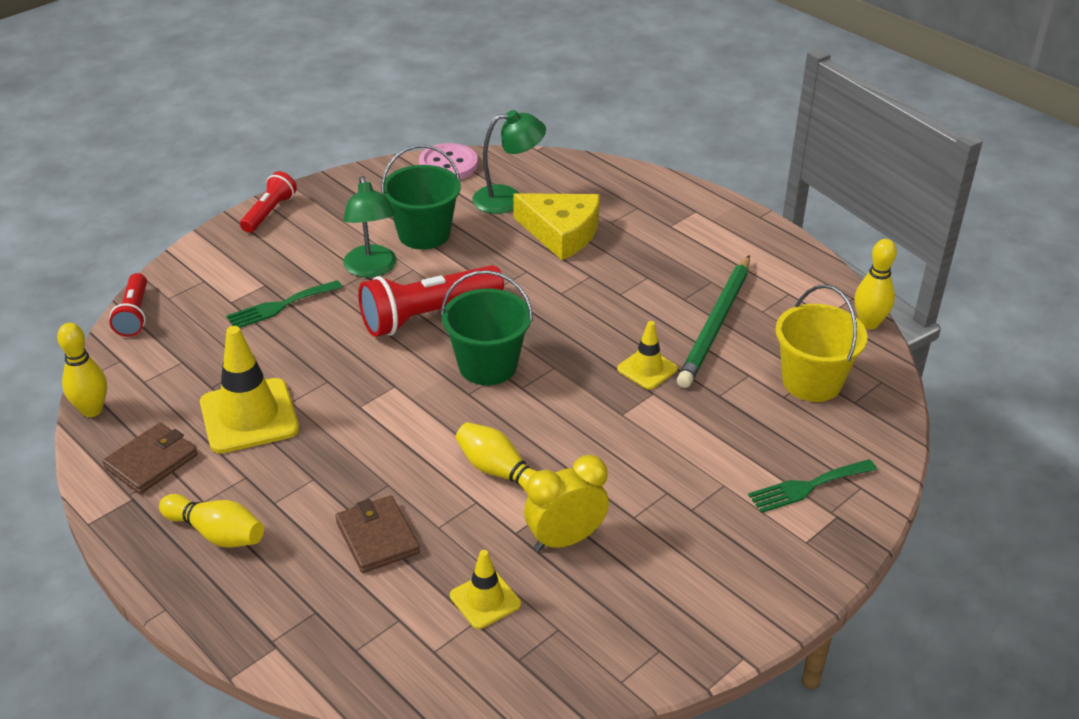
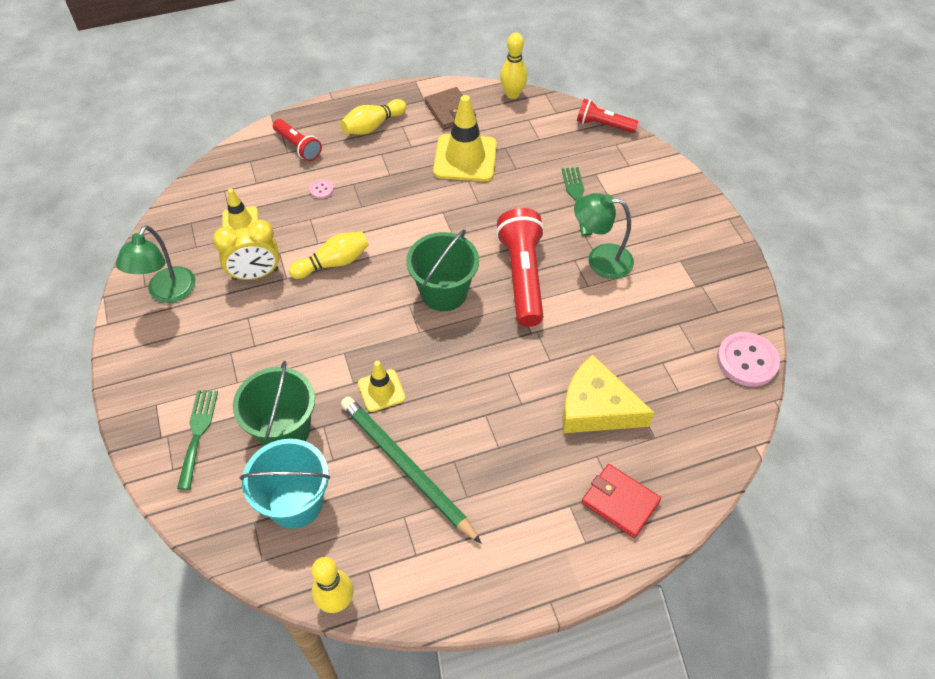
camera: 115 degrees right, 15 degrees up
(269, 212) = (708, 218): red flashlight -> red flashlight (298, 146)
(377, 537) = (321, 190): brown wallet -> pink button
(424, 234) = (636, 307): green bucket -> green bucket (284, 430)
(508, 199) = (669, 387): green lamp -> green lamp (167, 293)
(561, 232) = (596, 408): yellow cheese -> yellow cheese turned 60 degrees clockwise
(565, 539) = (255, 274): yellow clock -> yellow clock turned 75 degrees clockwise
(645, 202) = (620, 502): none -> red wallet
(811, 382) = (295, 503): yellow bucket -> turquoise bucket

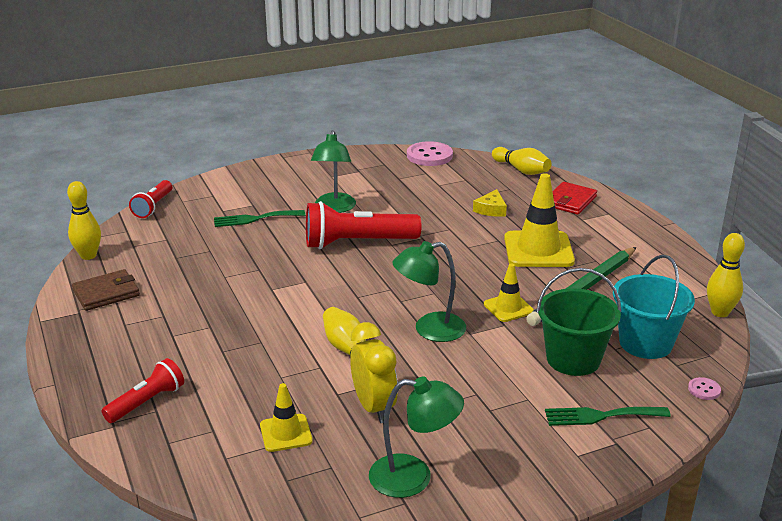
camera: 95 degrees left, 25 degrees down
(321, 190) = (231, 373): pink button -> pink button (704, 390)
(356, 321) = (429, 330): none -> green lamp
(373, 126) = (120, 345): yellow bowling pin -> yellow bowling pin (521, 170)
(444, 292) = (383, 282): green bucket -> none
(465, 158) = (190, 280): yellow traffic cone -> yellow traffic cone (538, 250)
(596, 408) = (491, 209): yellow cheese -> yellow cheese, size x0.51

